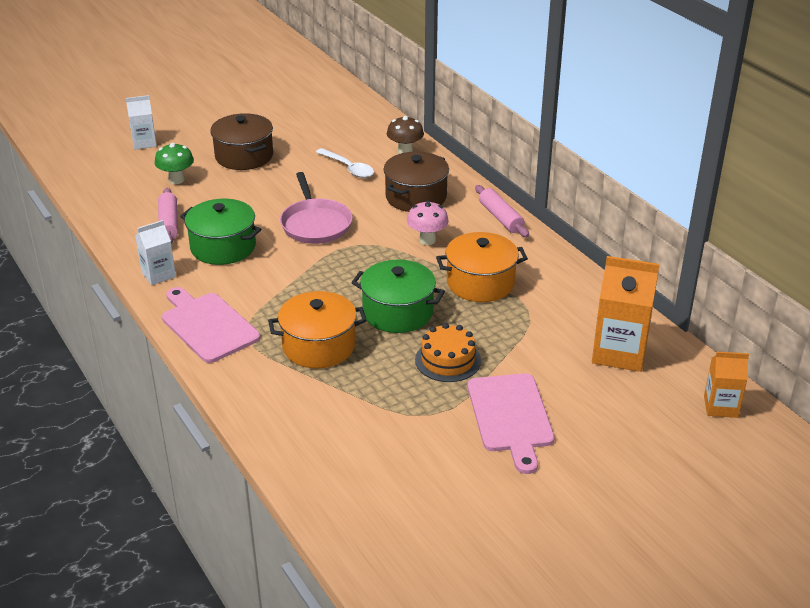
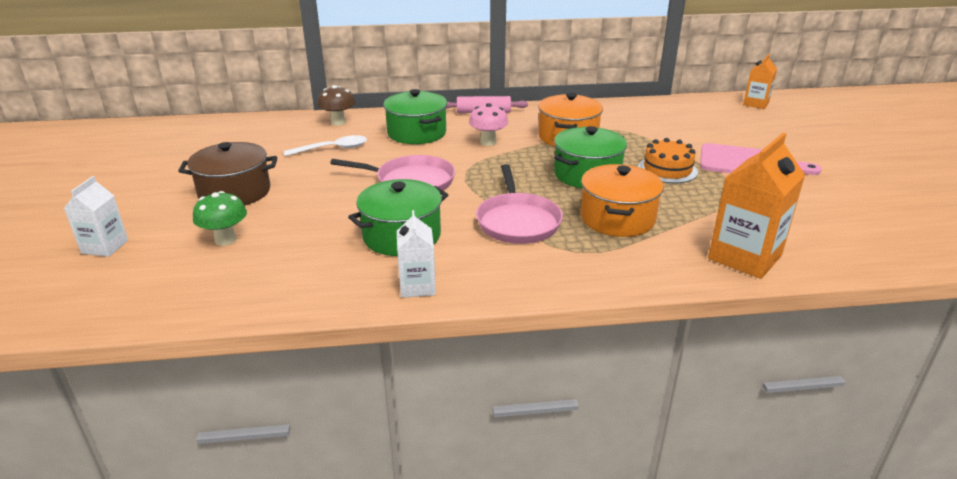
camera: 65 degrees left, 5 degrees down
(169, 223) = (314, 261): pink rolling pin -> none
(208, 325) = (544, 271): pink cutting board -> none
(279, 294) = (518, 221): none -> pink pan
(416, 197) = (417, 133): brown pot -> green pot
(619, 352) = (685, 115): orange carton -> orange carton (744, 257)

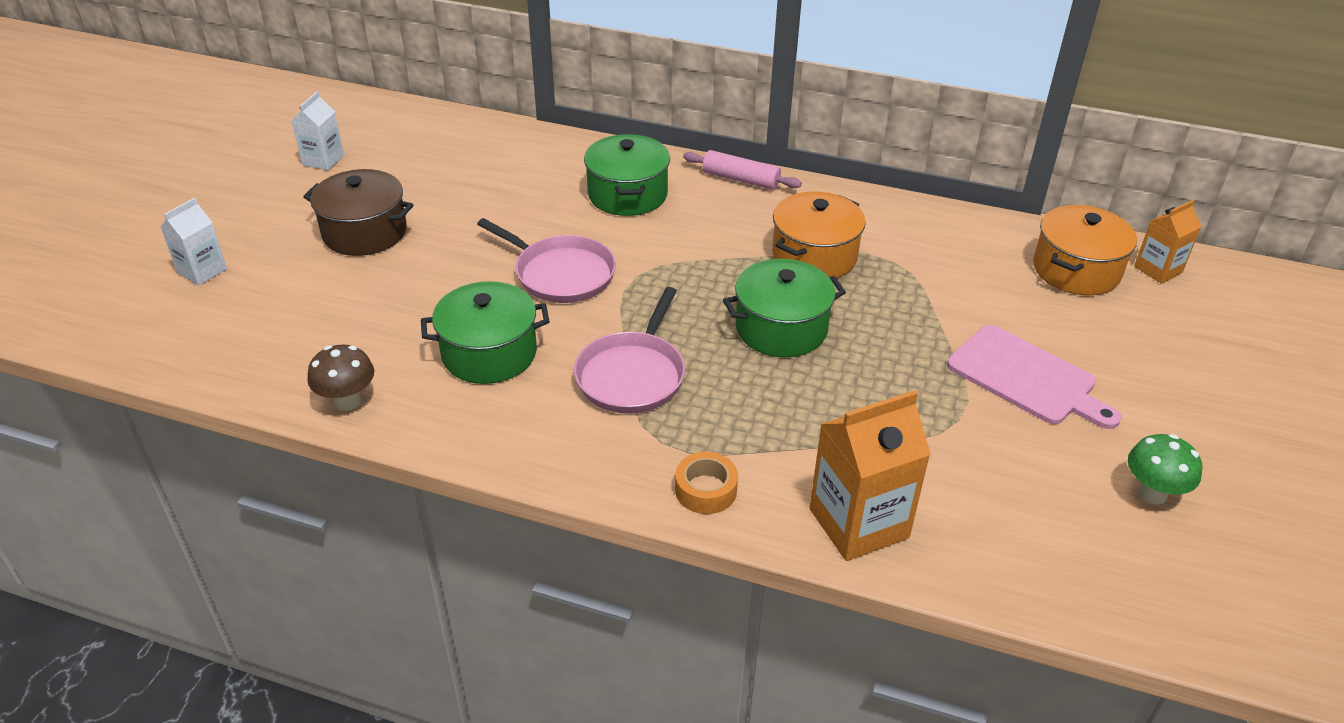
camera: 25 degrees right, 10 degrees up
(225, 240) = (314, 299): green mushroom -> green mushroom (1152, 493)
(332, 149) = (510, 194): white spoon -> none
(338, 122) = (548, 150): brown mushroom -> brown mushroom (347, 401)
(417, 286) = (454, 428): white carton -> white carton (323, 160)
(488, 142) = (702, 236): pink mushroom -> none
(617, 218) = (755, 410): orange pot -> orange pot (1076, 270)
(633, 268) = (706, 490): none -> orange tape
(667, 169) = (896, 353): orange cake -> none

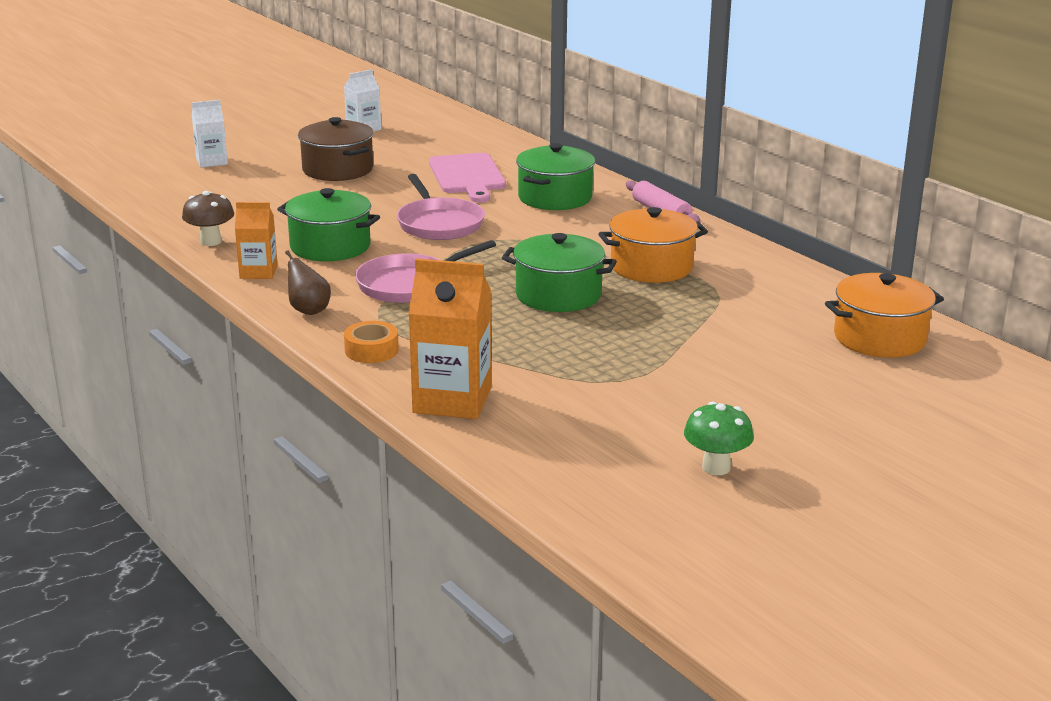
camera: 35 degrees right, 15 degrees down
(576, 461) = (308, 310): none -> brown pear
(1026, 378) = (718, 378): pink cutting board -> pink cutting board (467, 176)
(1158, 269) = (965, 360): orange carton -> orange carton (258, 272)

